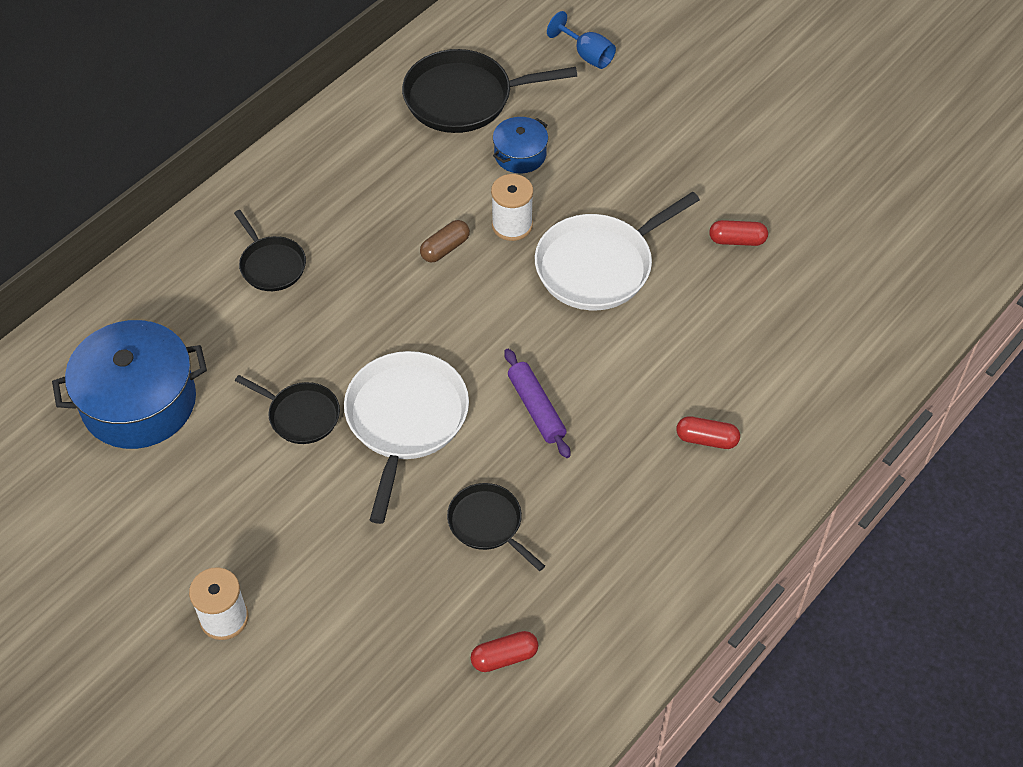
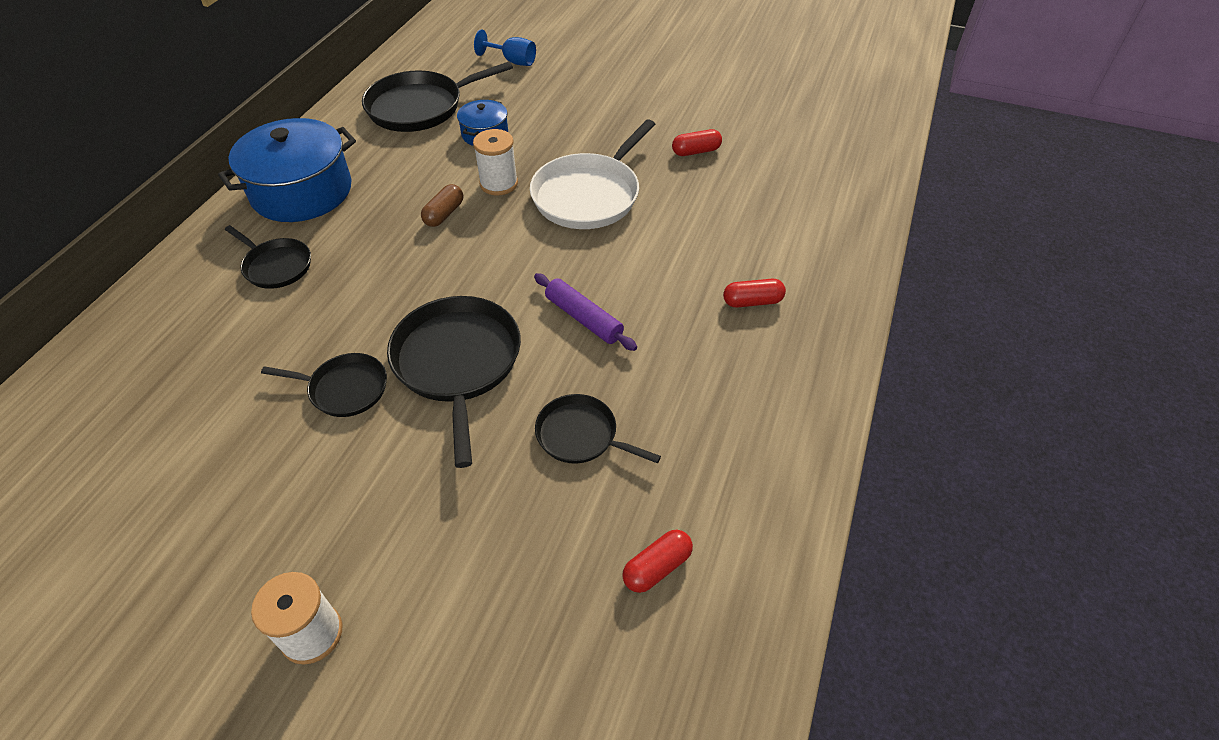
camera: 20 degrees left, 5 degrees down
(139, 402) = (155, 425): blue pot -> blue pot (302, 191)
(405, 420) = (458, 363): white pan -> black pan

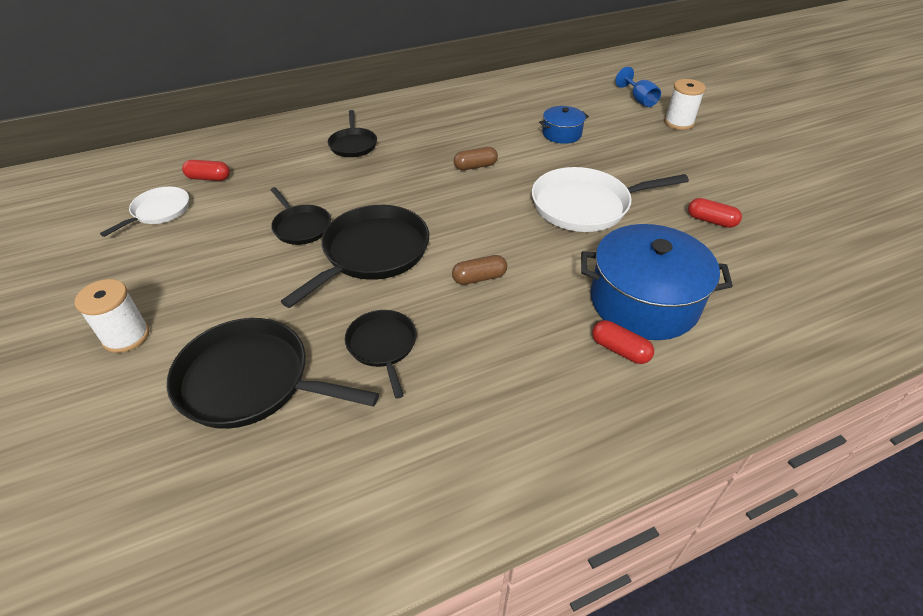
camera: 45 degrees right, 5 degrees down
(132, 493) = (159, 211): none -> white pan
(302, 191) = (415, 114): blue pot -> blue pot (644, 301)
(420, 107) = (541, 100): black pan -> black pan (251, 381)
(499, 184) = (532, 167): white spool -> white spool (679, 123)
(584, 318) = (479, 278): purple rolling pin -> brown capsule
(657, 567) = (316, 465): red capsule -> red capsule (209, 178)

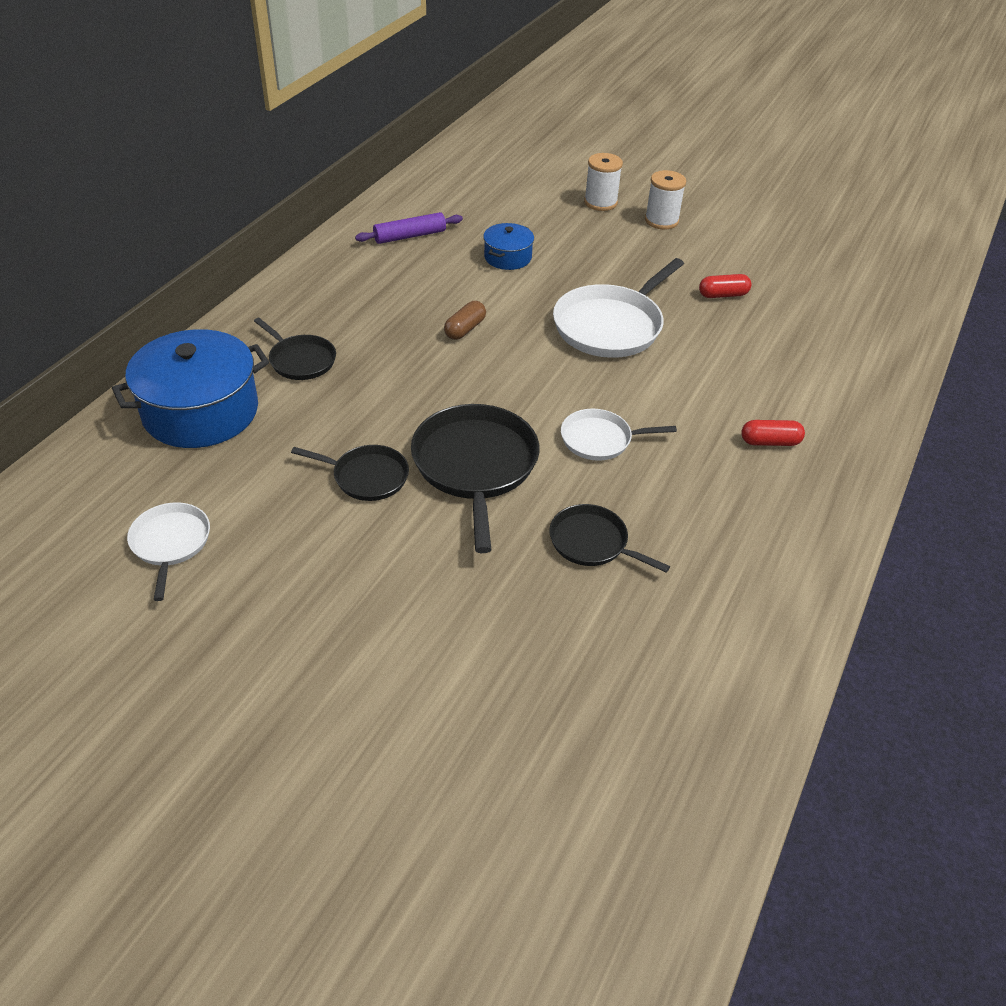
camera: 40 degrees left, 0 degrees up
(126, 336) = (336, 678): white spool -> white spool (661, 221)
(209, 178) = (176, 477): red capsule -> none
(251, 381) = (518, 638): black pan -> none
(479, 278) = (600, 439): brown capsule -> white pan
(510, 100) = (410, 236): none -> purple rolling pin
(639, 99) = (538, 189): blue goblet -> none
(644, 301) = (746, 393): blue pot -> blue pot (200, 411)

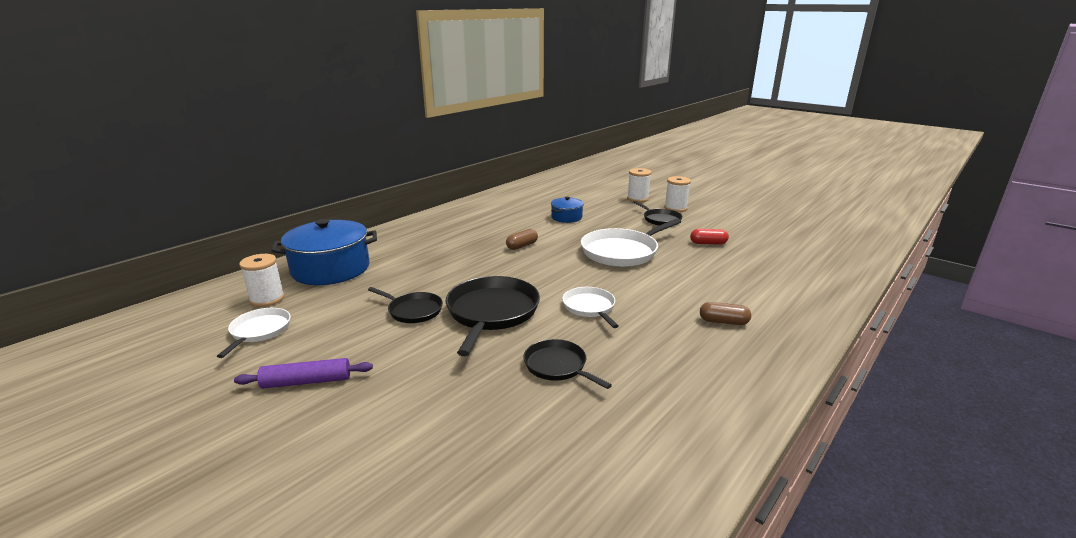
camera: 15 degrees right, 20 degrees down
(141, 483) = (267, 299): none -> white spool
(300, 360) = (408, 251): black pan -> black pan (660, 219)
(410, 236) = (510, 205): purple rolling pin -> purple rolling pin (307, 381)
(600, 439) = (590, 307): white pan -> white pan turned 60 degrees clockwise
(770, 442) = (723, 322): red capsule -> brown capsule

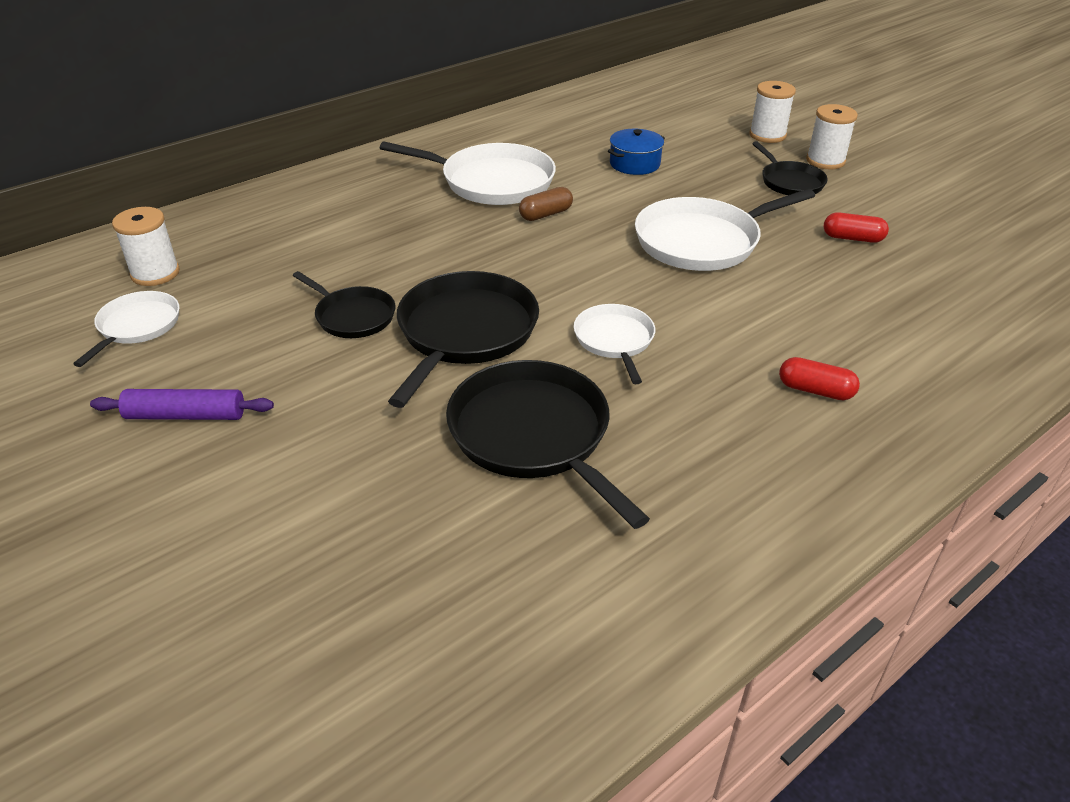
camera: 10 degrees right, 15 degrees up
(331, 269) = (251, 229): blue pot -> none
(482, 232) = (491, 182): none -> white pan
(558, 366) = (534, 435): black pan -> black pan, size x1.75
(723, 322) = (815, 390): brown capsule -> red capsule

